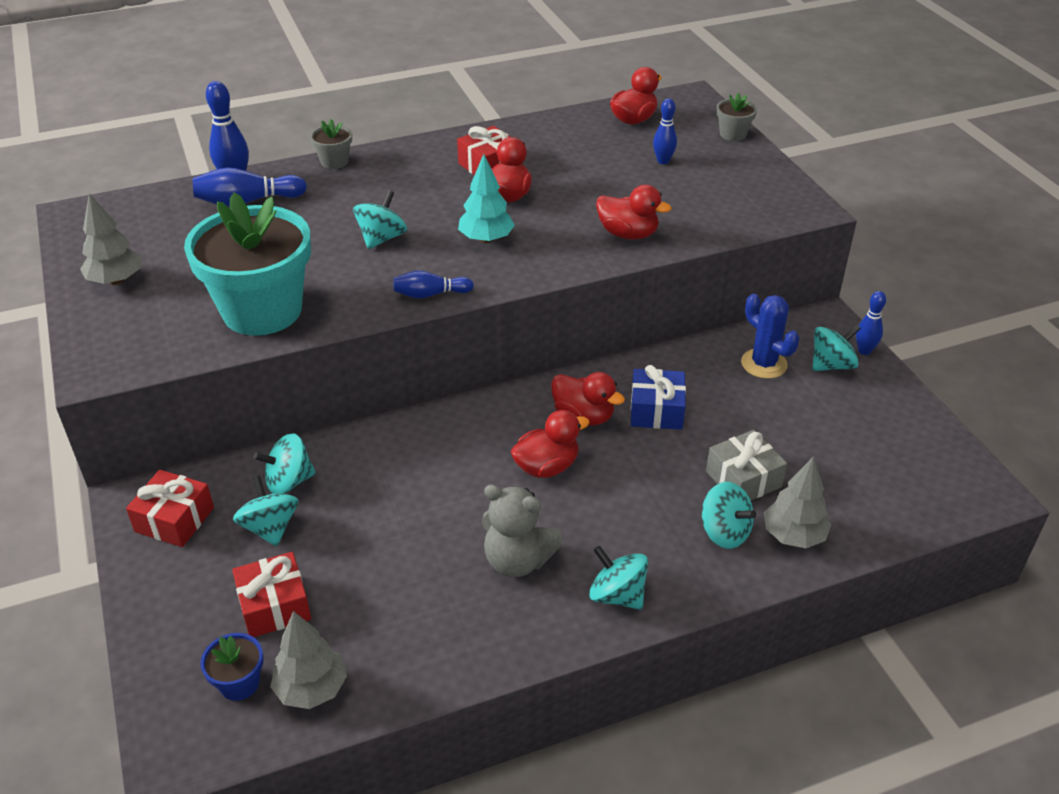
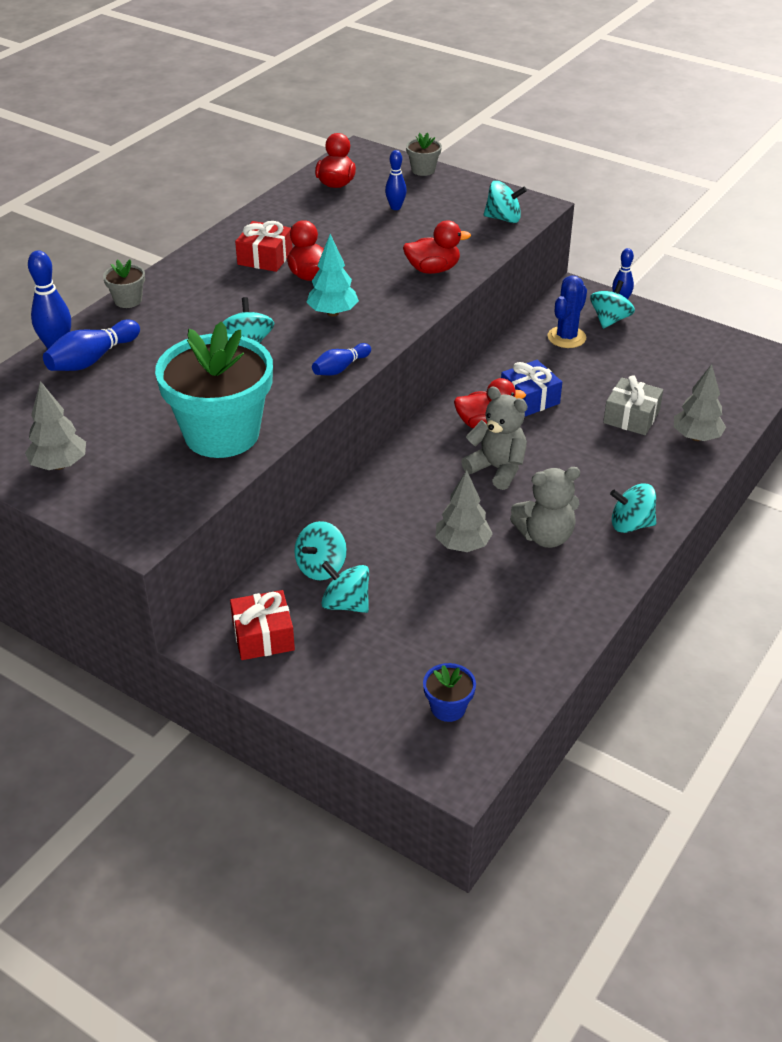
camera: 35 degrees left, 0 degrees up
(274, 606) = (413, 650): red gift -> none
(311, 689) = (501, 683): grey tree -> grey tree (462, 545)
(546, 467) = (497, 469): red duck -> grey teddy bear
(724, 532) = (654, 455): turquoise spinning top -> turquoise spinning top (503, 218)
(764, 364) = (566, 337): blue cactus -> blue cactus turned 75 degrees counterclockwise

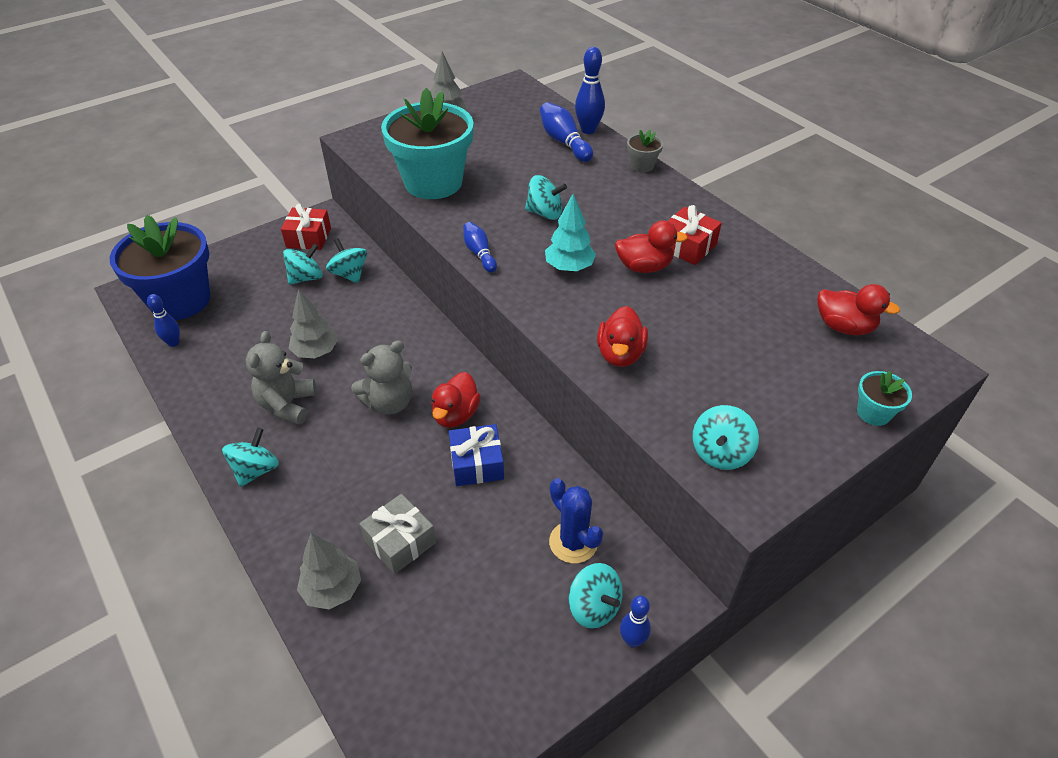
camera: 110 degrees right, 5 degrees up
(395, 207) = (773, 361): blue bowling pin -> blue bowling pin (173, 343)
(423, 170) = (873, 413): grey flower pot -> turquoise flower pot
(448, 708) = (180, 300): blue flower pot -> blue flower pot, size x2.40

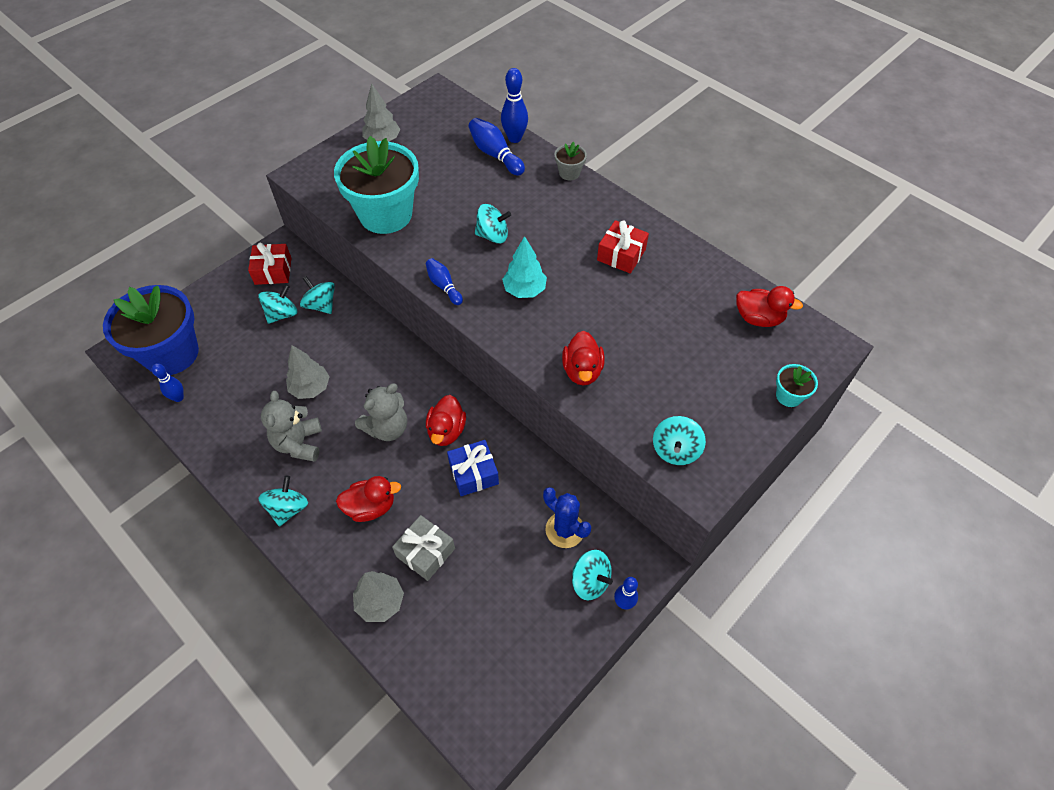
camera: 10 degrees left, 10 degrees up
(644, 267) = (588, 281): red duck -> red duck (371, 507)

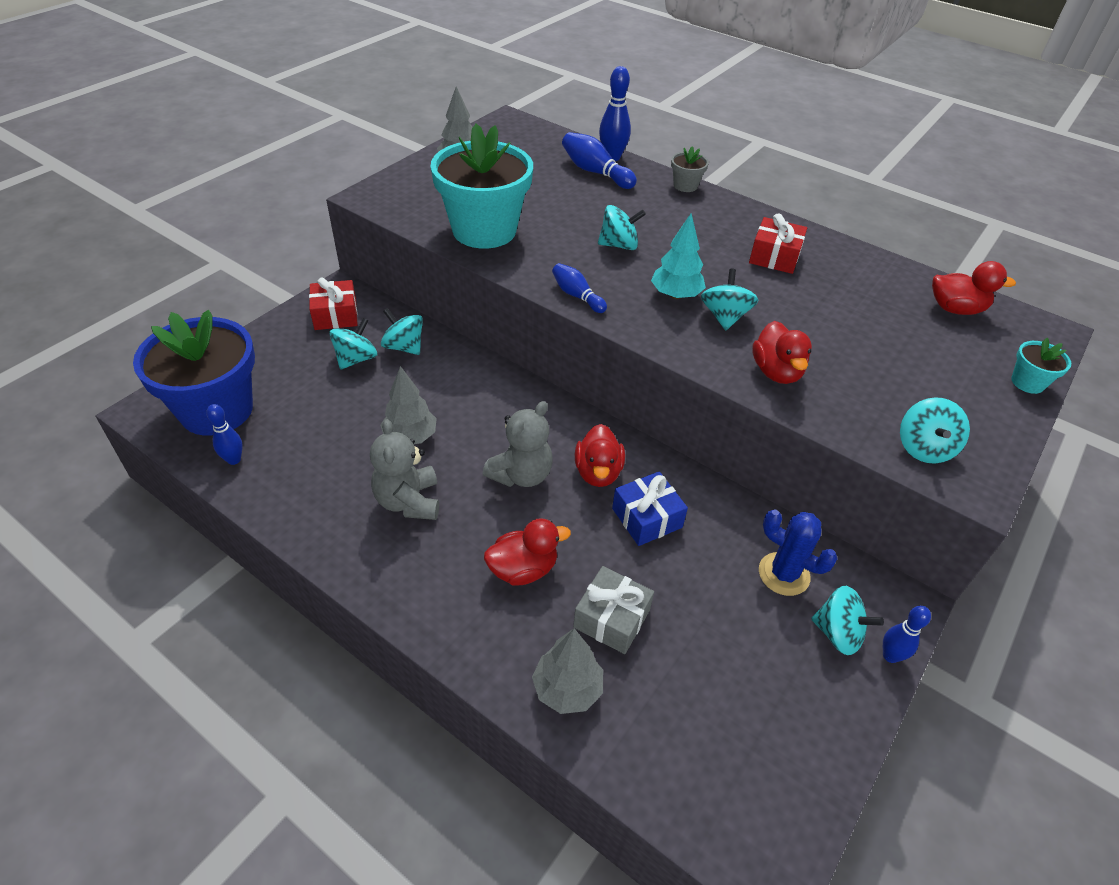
camera: 10 degrees left, 10 degrees down
(288, 508) = (410, 581): turquoise spinning top -> turquoise spinning top (724, 317)

